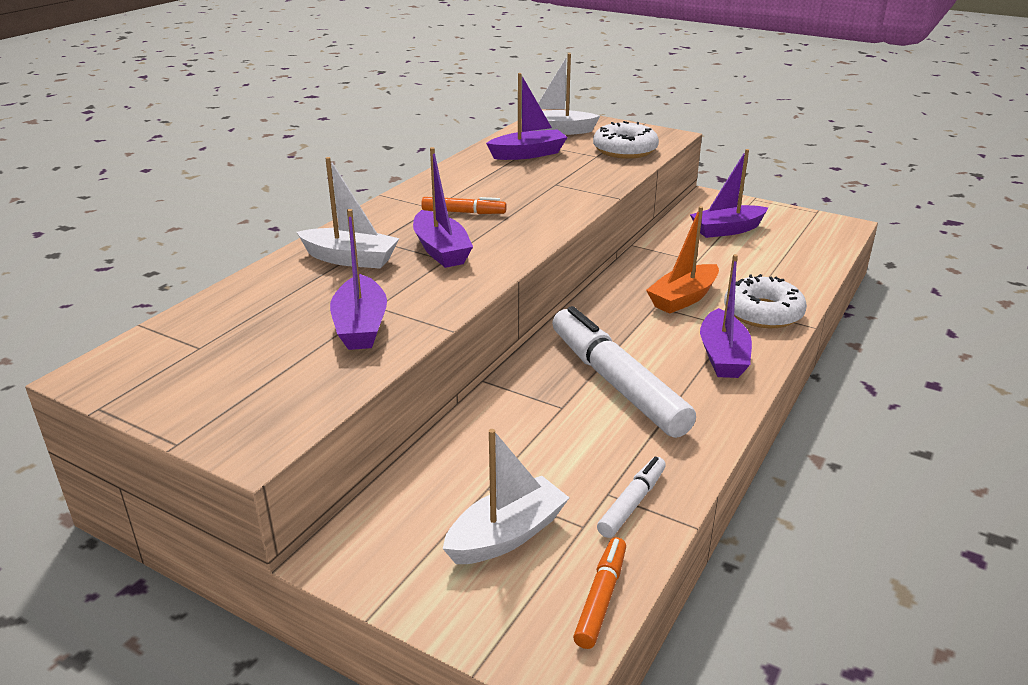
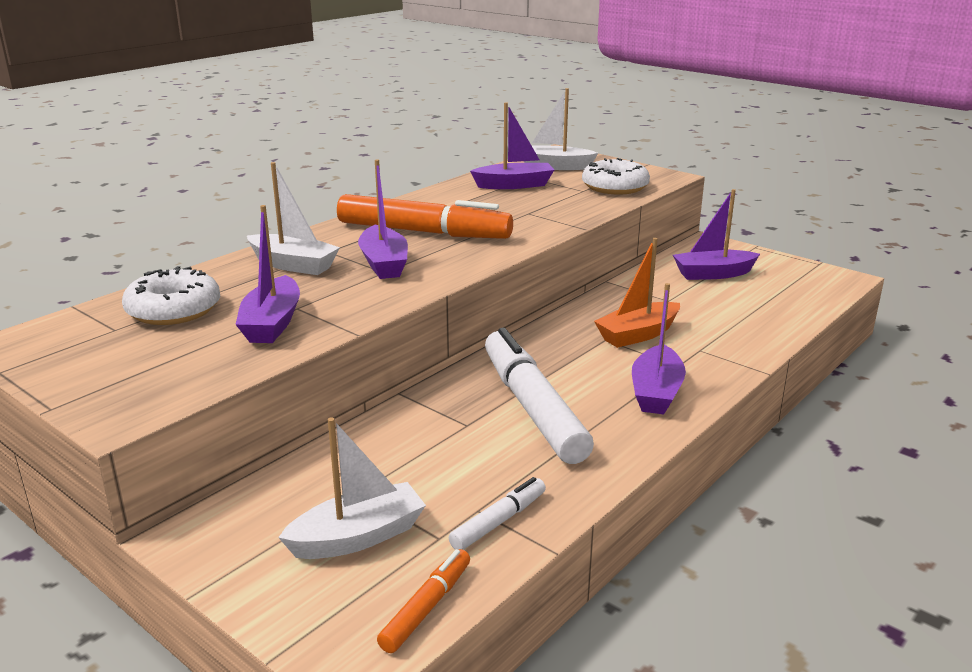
camera: 10 degrees right, 5 degrees down
(463, 212) = (423, 232): orange marker -> orange marker, size x2.12
(763, 313) = (717, 355): white donut -> white donut (174, 309)

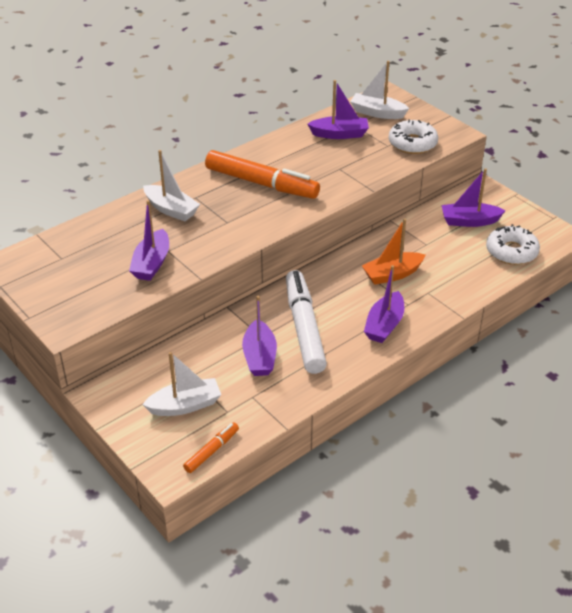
camera: 10 degrees right, 15 degrees up
(174, 309) = (95, 245): white donut -> white donut (511, 251)
(384, 264) = (228, 214): purple boat -> purple boat (259, 357)
(499, 521) = (261, 406): white marker -> none

